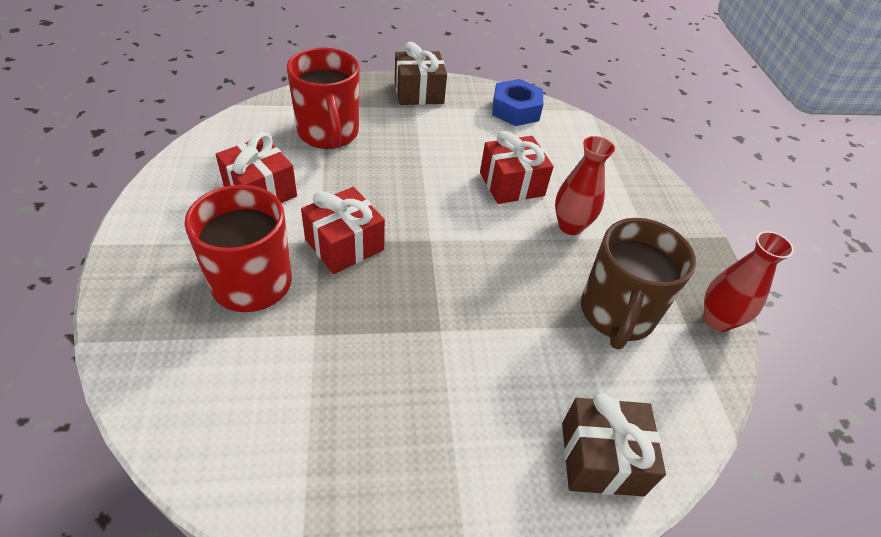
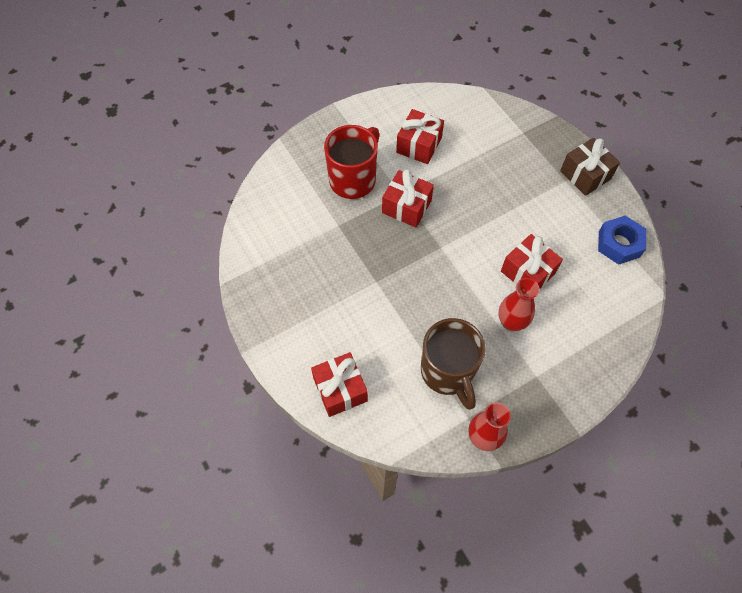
camera: 70 degrees right, 15 degrees up
(328, 134) = (495, 149): red mug -> none
(601, 458) = (340, 389): brown gift -> red gift
(616, 314) = (448, 372): brown mug -> brown mug turned 105 degrees counterclockwise

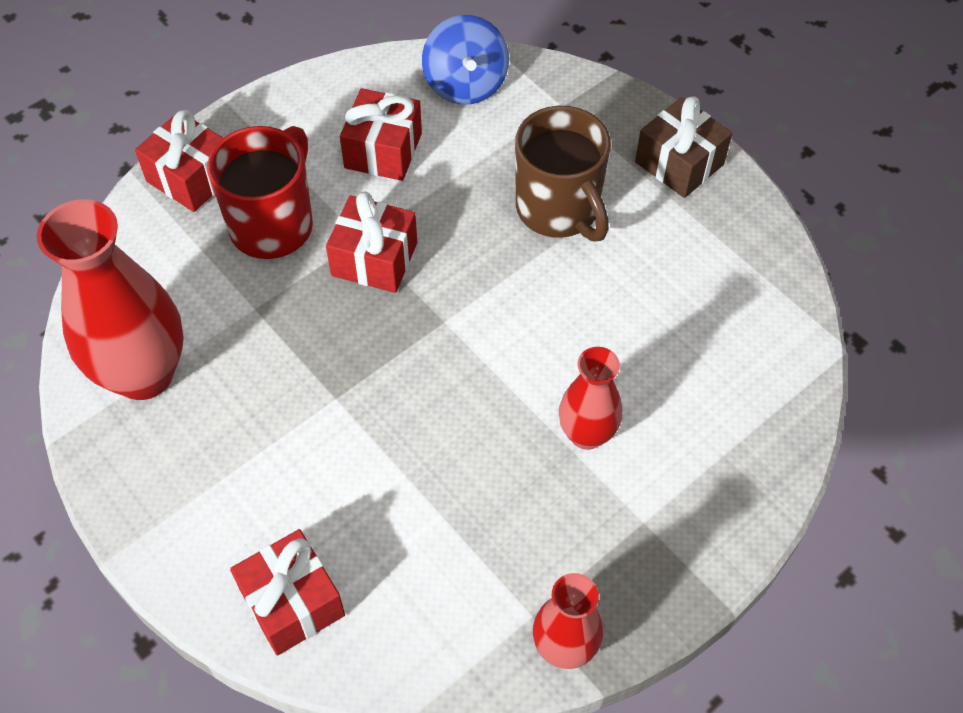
camera: 10 degrees left, 5 degrees down
(275, 253) = (144, 374): none -> red vase
(448, 372) = (485, 540): brown mug -> brown mug (559, 210)
(469, 113) = (465, 84): none -> blue spinning top
(527, 272) = (603, 343): red gift -> red gift (191, 177)
(619, 244) = (753, 272): blue nut -> none

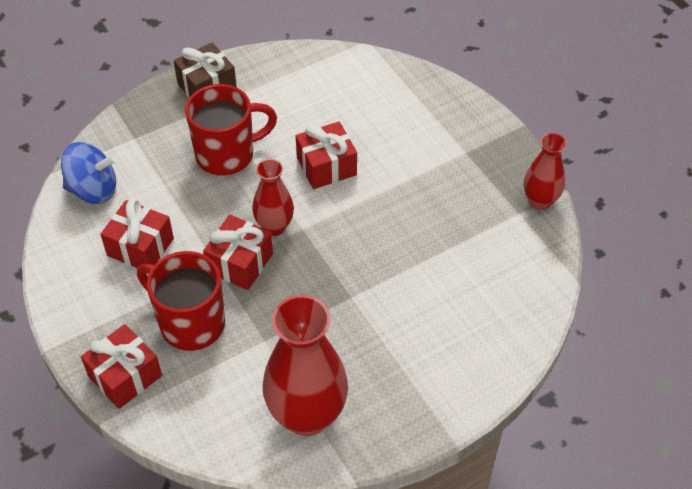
camera: 80 degrees left, 5 degrees down
(292, 602) = (498, 333): red gift -> red gift (326, 166)
(559, 210) = (227, 154): brown mug -> red mug
(586, 434) = (403, 168): red vase -> red vase (274, 226)

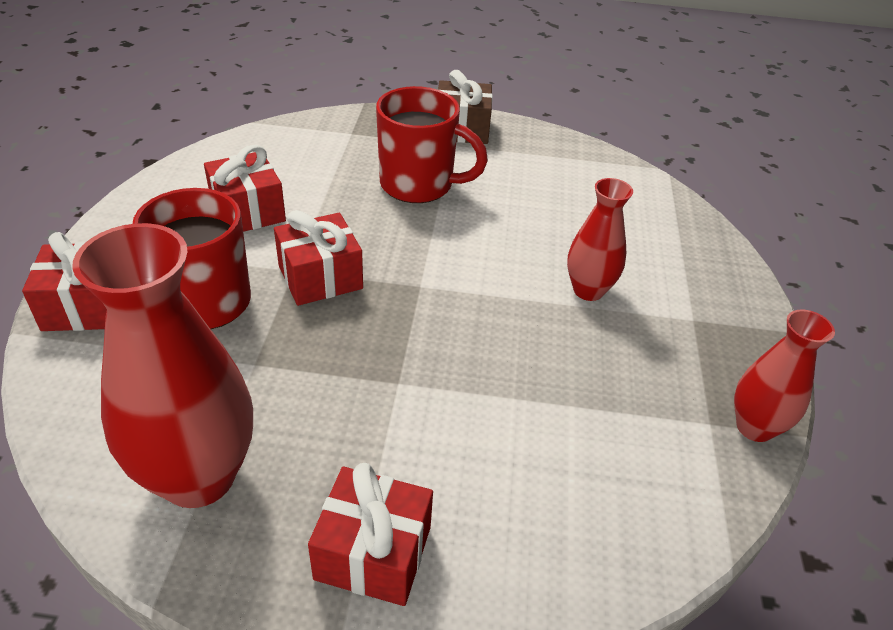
camera: 35 degrees right, 10 degrees down
(93, 190) = (268, 149): blue spinning top -> none
(274, 226) = (393, 267): red vase -> red vase (588, 290)
(326, 166) = (509, 246): red gift -> red gift (373, 552)

